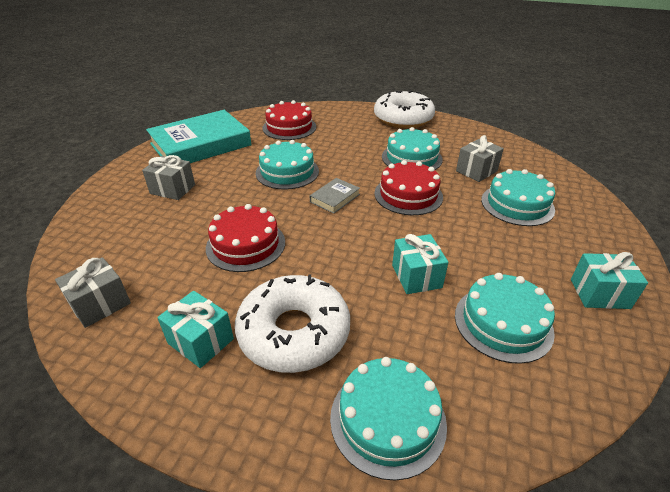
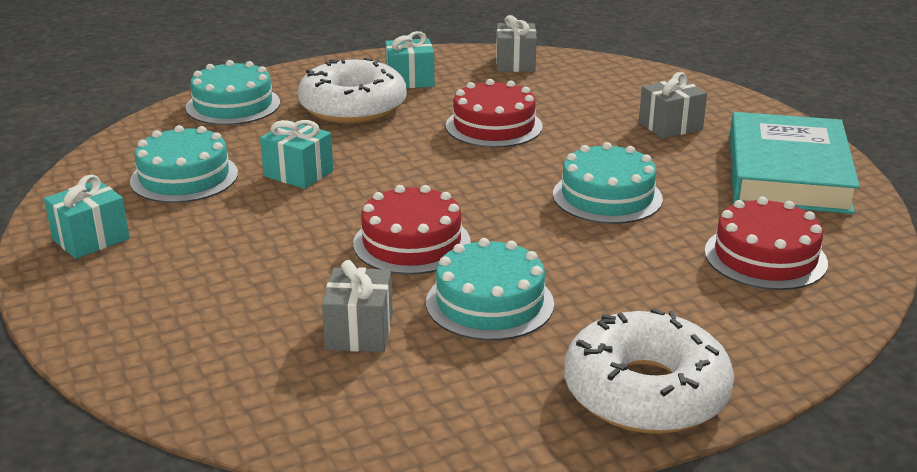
camera: 135 degrees right, 10 degrees down
(335, 198) = (492, 197): grey book -> none
(517, 204) = (247, 302): turquoise cake -> none

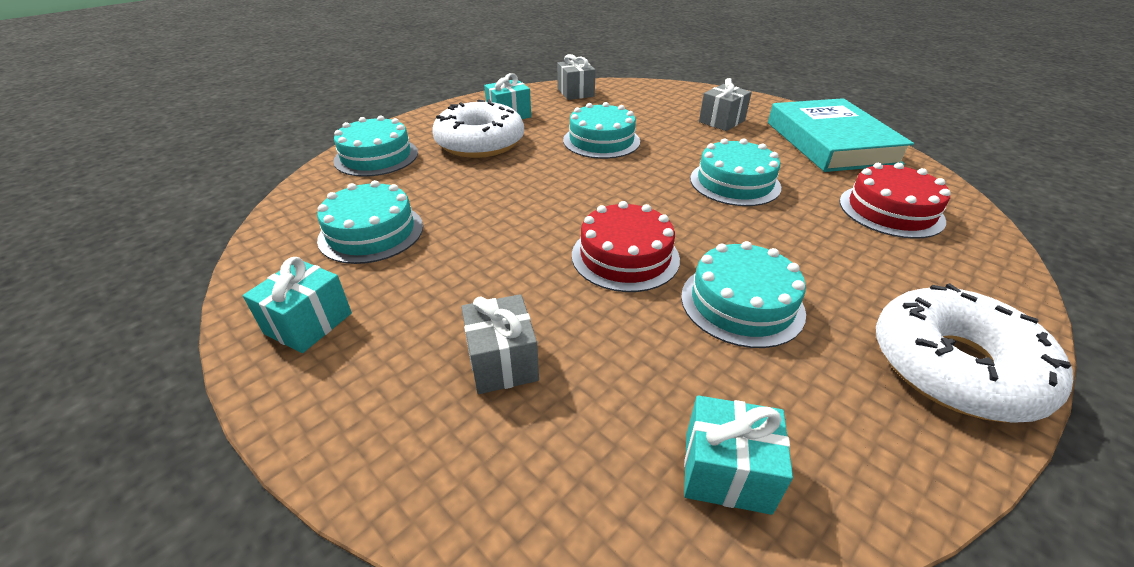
camera: 20 degrees left, 10 degrees up
(298, 173) = (476, 208): turquoise gift -> turquoise gift (726, 472)
(359, 331) = (658, 368): grey gift -> grey gift (502, 362)
(494, 126) = (601, 141): red cake -> turquoise cake

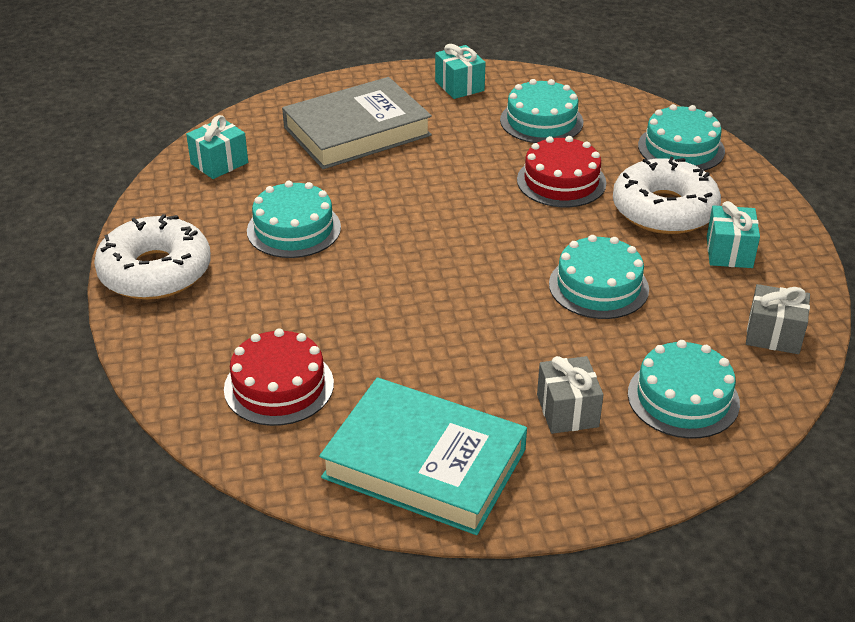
camera: 125 degrees right, 0 degrees up
(502, 362) = (357, 131): grey gift -> grey book
(625, 256) = (393, 208): red cake -> red cake (561, 181)
(734, 183) = (425, 323): turquoise cake -> turquoise cake (683, 398)

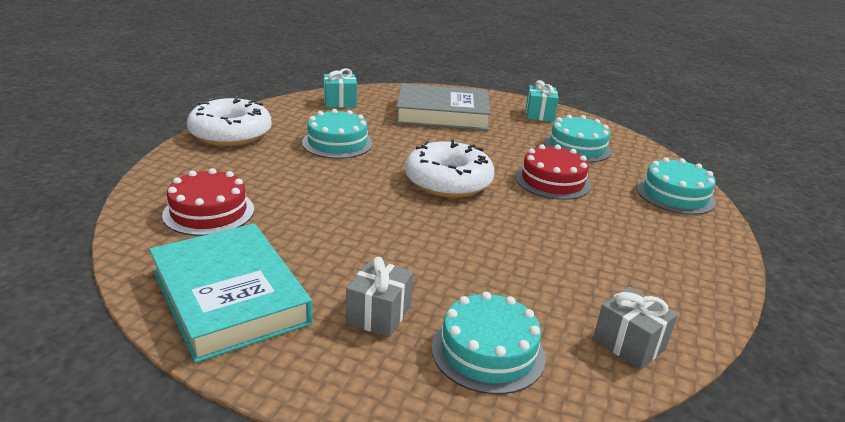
camera: 30 degrees right, 10 degrees down
(598, 286) = (506, 248): turquoise cake -> none
(664, 210) = (618, 224): white donut -> white donut (448, 181)
(729, 252) = (648, 270): turquoise gift -> none

